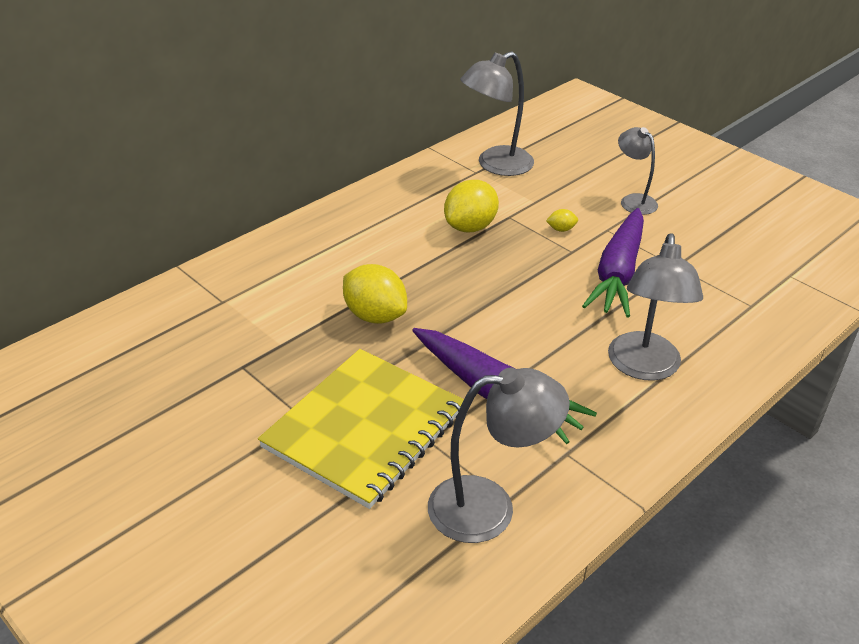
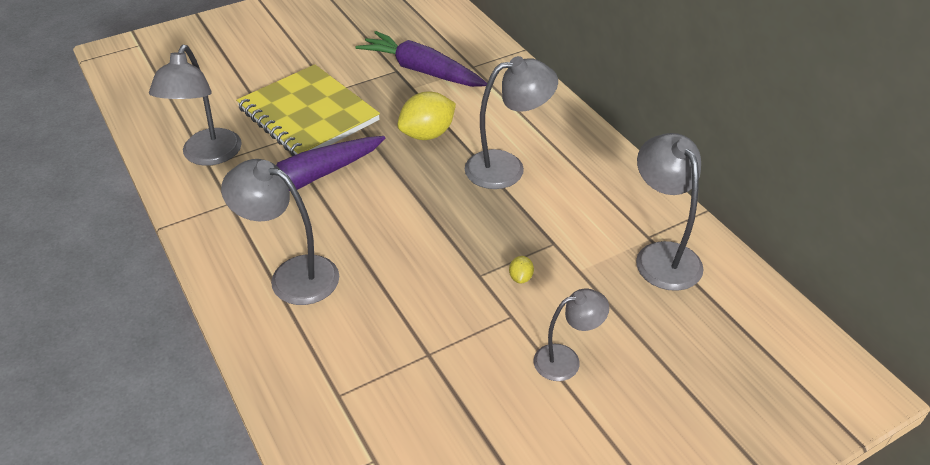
camera: 105 degrees right, 5 degrees up
(413, 253) = (507, 167): none -> grey lamp
(470, 227) = (541, 211): yellow lemon -> none
(617, 273) = (431, 300): purple carrot -> purple carrot (421, 71)

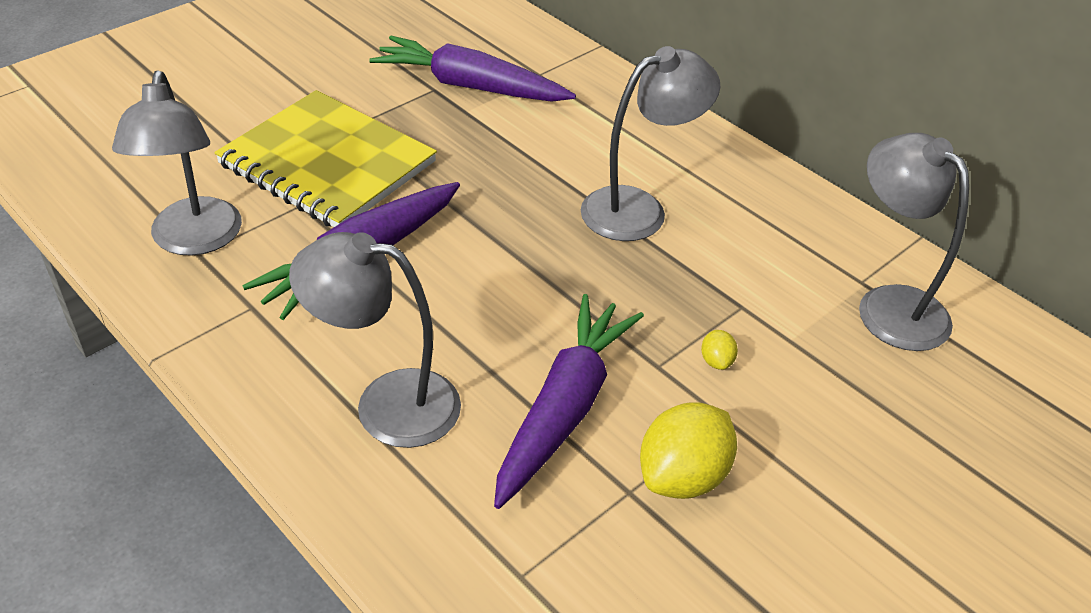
camera: 15 degrees left, 0 degrees up
(405, 294) = (564, 408): none -> purple carrot
(427, 134) = (511, 174): yellow lemon -> yellow lemon (683, 476)
(566, 360) = (823, 469): grey lamp -> none

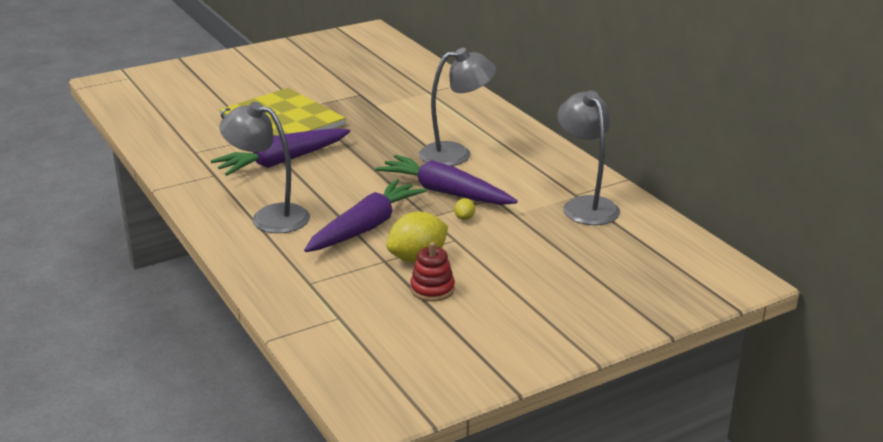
camera: 15 degrees right, 15 degrees down
(194, 240) = (194, 147): grey lamp -> none
(470, 86) = (383, 94): purple carrot -> purple carrot (445, 192)
(741, 557) = (432, 289): none -> red stacking toy

